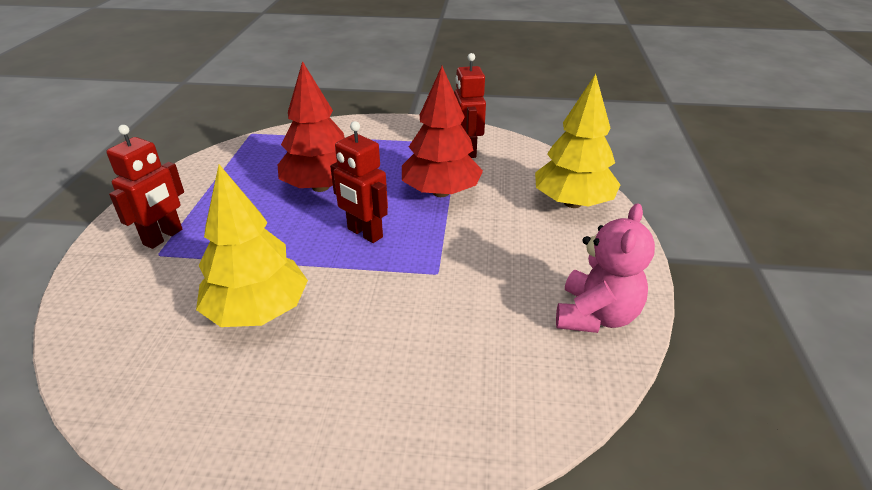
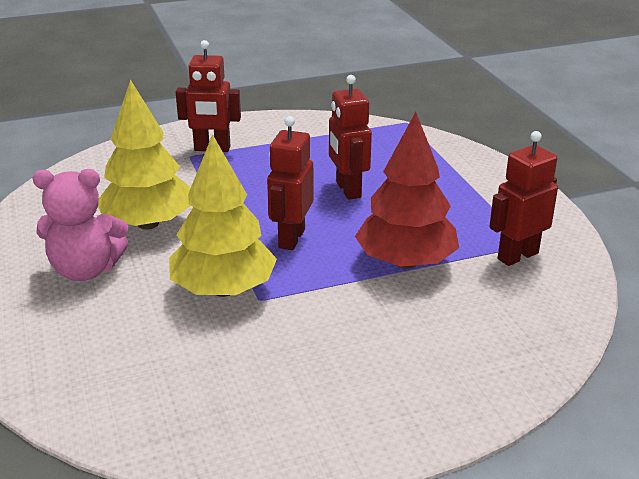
camera: 65 degrees right, 5 degrees down
(320, 187) = (348, 190): red tree -> red robot
(572, 203) = (476, 367): yellow tree -> yellow tree (224, 289)
(596, 316) = (256, 426): pink teddy bear -> pink teddy bear (86, 270)

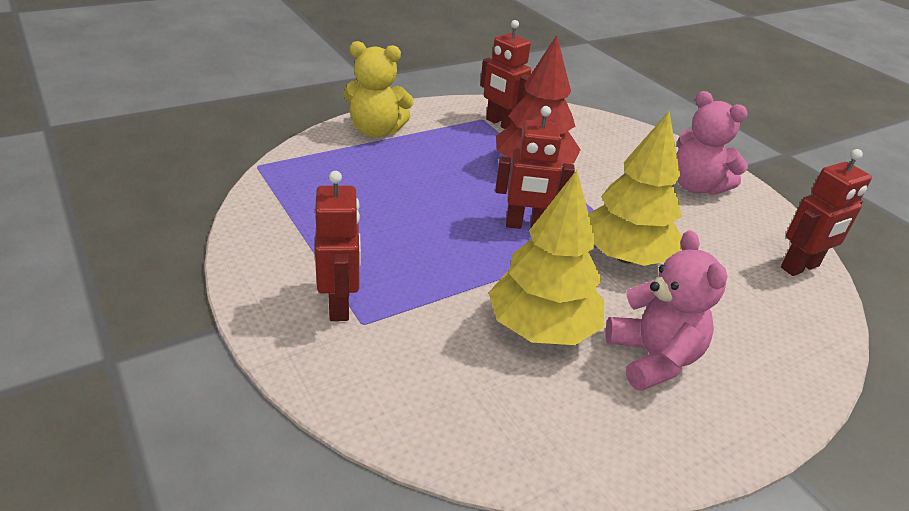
camera: 105 degrees left, 5 degrees up
(348, 190) = (422, 198): red robot -> red robot (800, 267)
(356, 393) = (696, 186): none -> pink teddy bear
(480, 175) = (376, 131): none -> yellow teddy bear

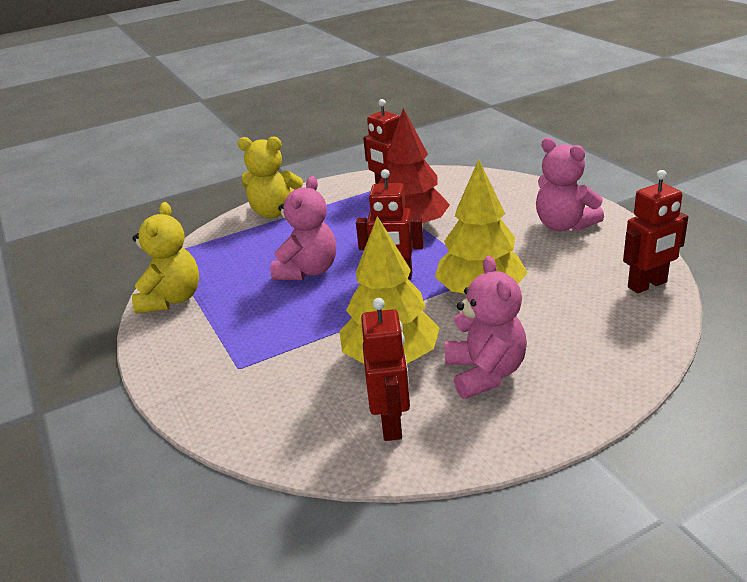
camera: 10 degrees right, 5 degrees down
(268, 225) = (172, 299): none -> yellow teddy bear
(340, 305) = (222, 355): red robot -> red robot (392, 424)
(426, 207) = (308, 271): none -> pink teddy bear

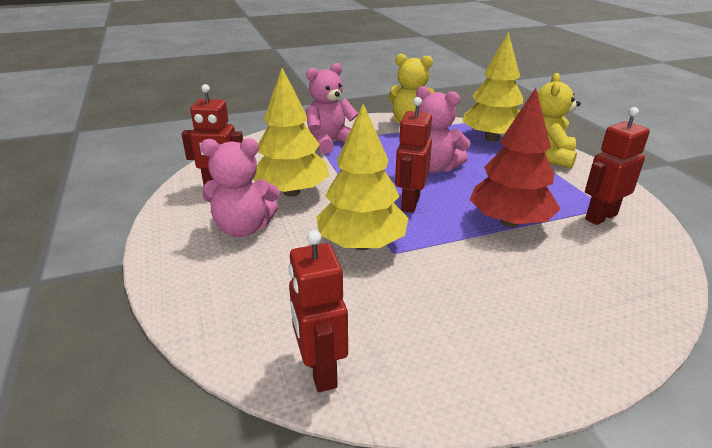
camera: 95 degrees right, 0 degrees up
(225, 242) = (491, 138): none -> yellow tree
(564, 225) = (500, 337): pink teddy bear -> pink teddy bear (330, 142)

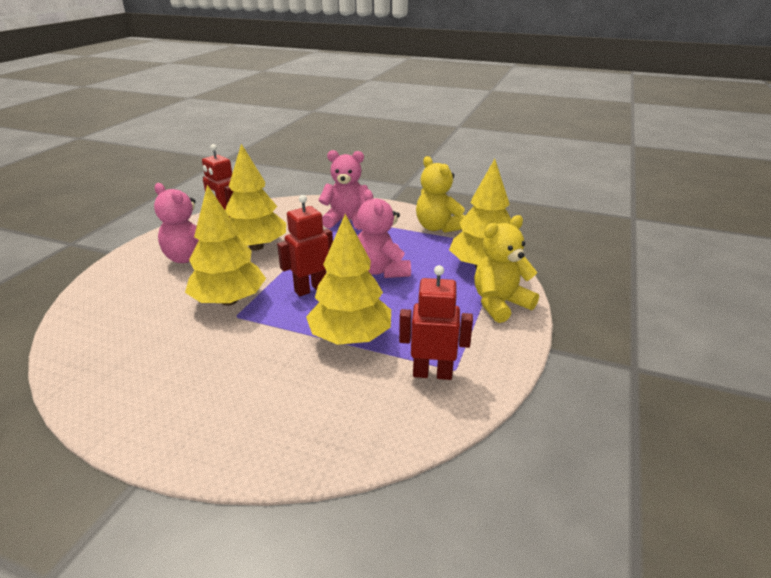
camera: 40 degrees right, 0 degrees up
(320, 371) = (80, 357): red robot -> none
(509, 222) = (350, 337): red tree -> yellow tree

